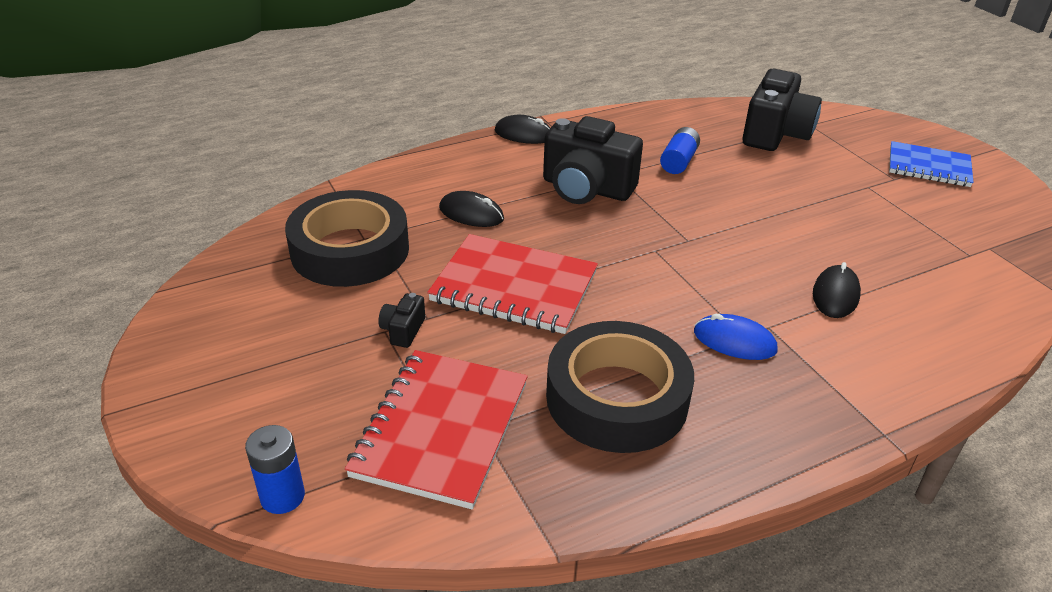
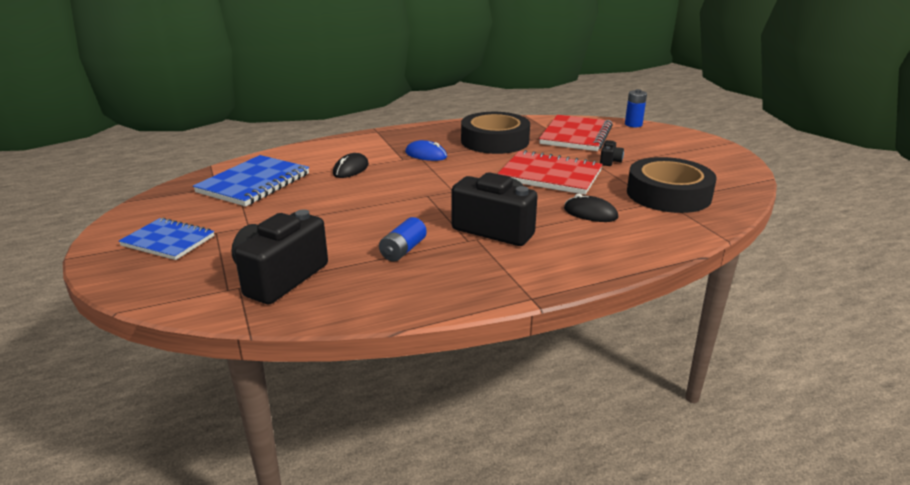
camera: 175 degrees left, 10 degrees down
(523, 134) = (557, 282): black mouse -> none
(947, 257) = (254, 183): none -> blue notebook

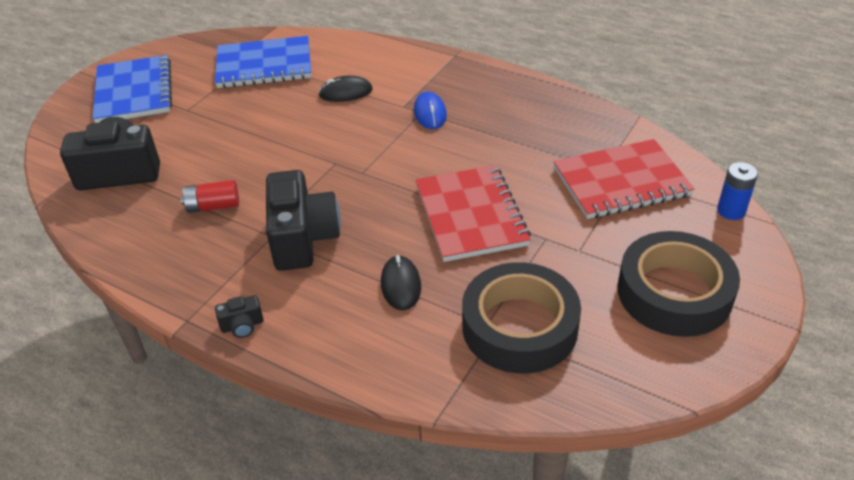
camera: 55 degrees right, 15 degrees up
(168, 241) = (134, 92): blue notebook -> blue notebook, size x1.50
(403, 250) = (213, 206): blue battery -> red battery
(495, 141) = (524, 135): black tape -> black tape (674, 293)
(610, 161) = (569, 242): black camera -> black camera (242, 326)

